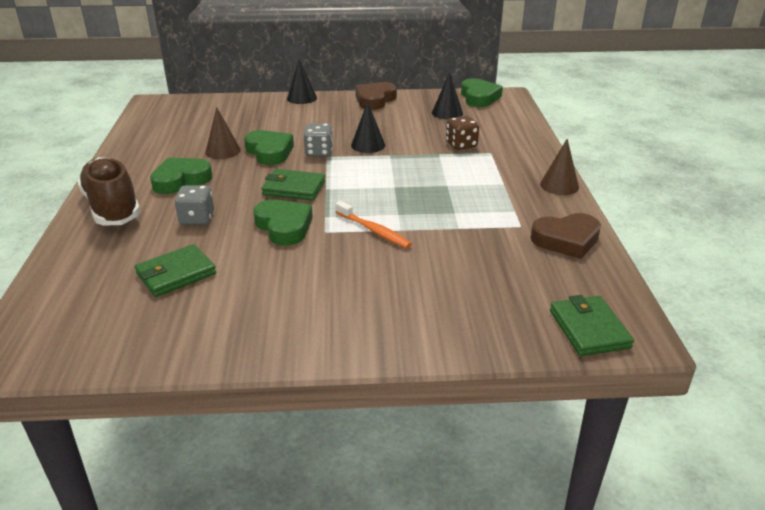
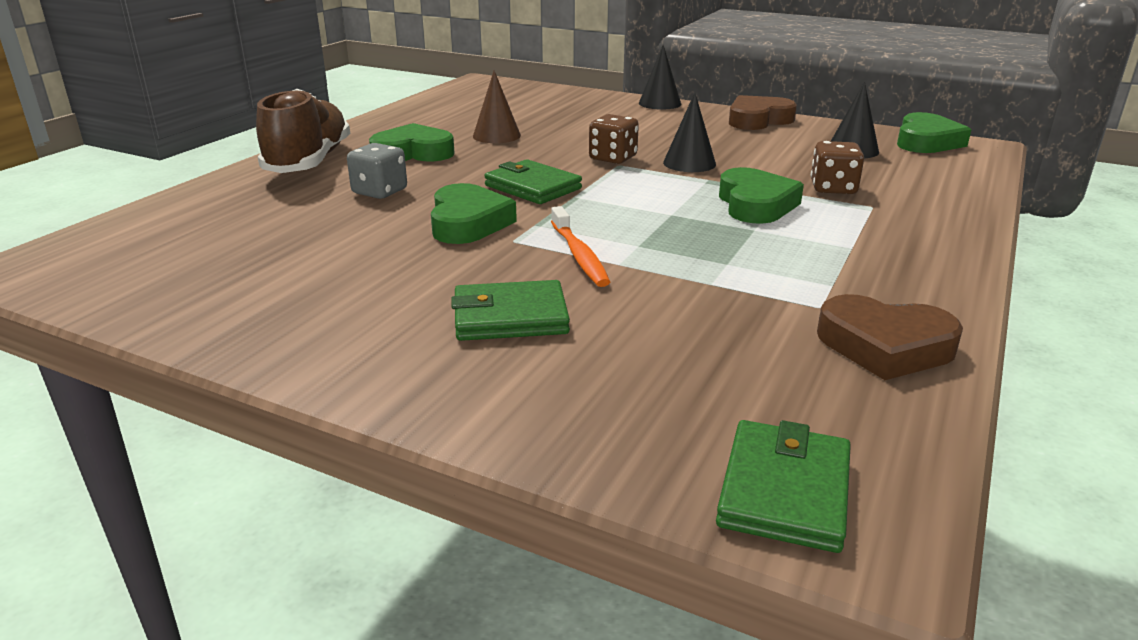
camera: 30 degrees right, 5 degrees down
(176, 274) = (283, 238): green wallet -> green wallet (510, 317)
(269, 152) = (550, 146): green heart -> green heart (755, 204)
(319, 152) = (613, 158): grey dice -> brown dice
(559, 185) = (953, 271): brown cone -> none

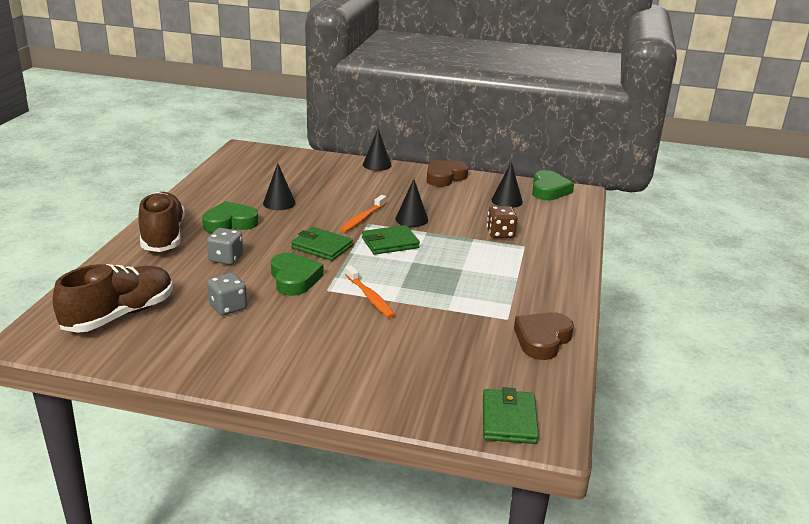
camera: 15 degrees left, 0 degrees up
(173, 248) = (119, 315): none -> brown shoe
(342, 251) = (228, 307): none -> grey dice
(496, 135) = (279, 203): brown cone -> black cone
(510, 317) = (348, 342): green wallet -> green wallet (390, 243)
(613, 158) = (363, 218): brown dice -> orange toothbrush
(755, 204) = (459, 250): green heart -> none
(885, 346) = (542, 340): brown heart -> brown heart turned 120 degrees clockwise

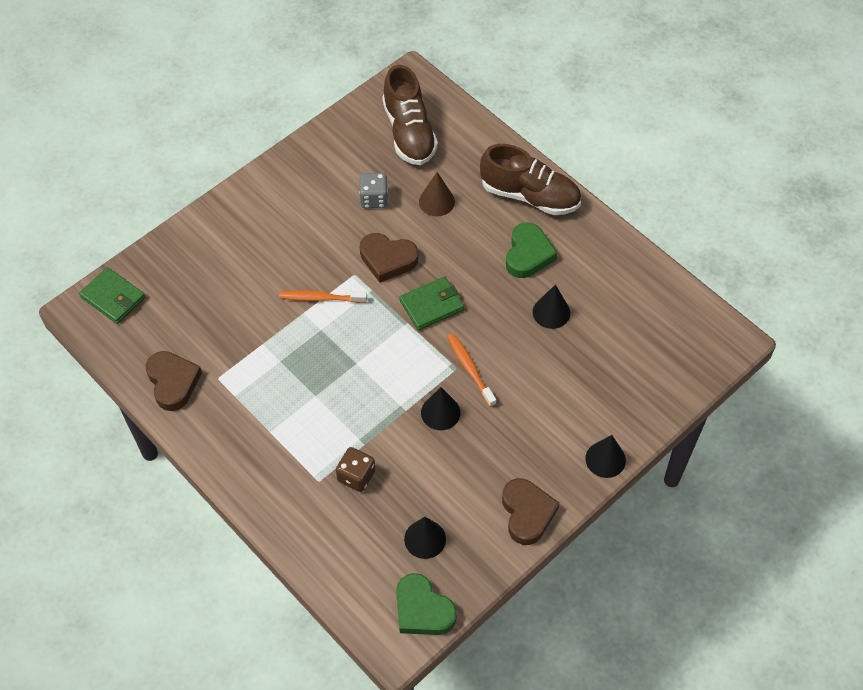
camera: 125 degrees right, 30 degrees up
(204, 275) = (436, 201): none -> brown cone
(226, 258) = (457, 226): grey dice -> none
(294, 279) = (387, 259): green heart -> brown heart
(390, 243) = (403, 364): green wallet -> none

